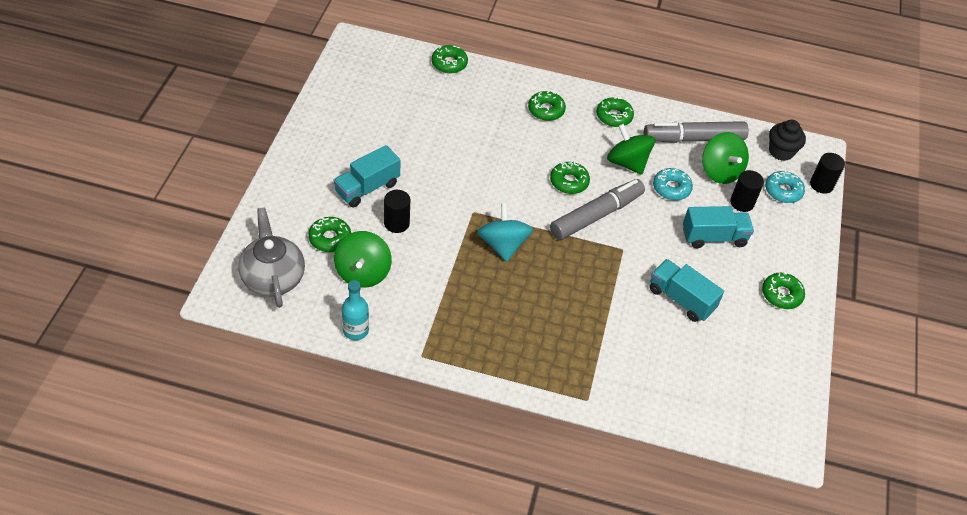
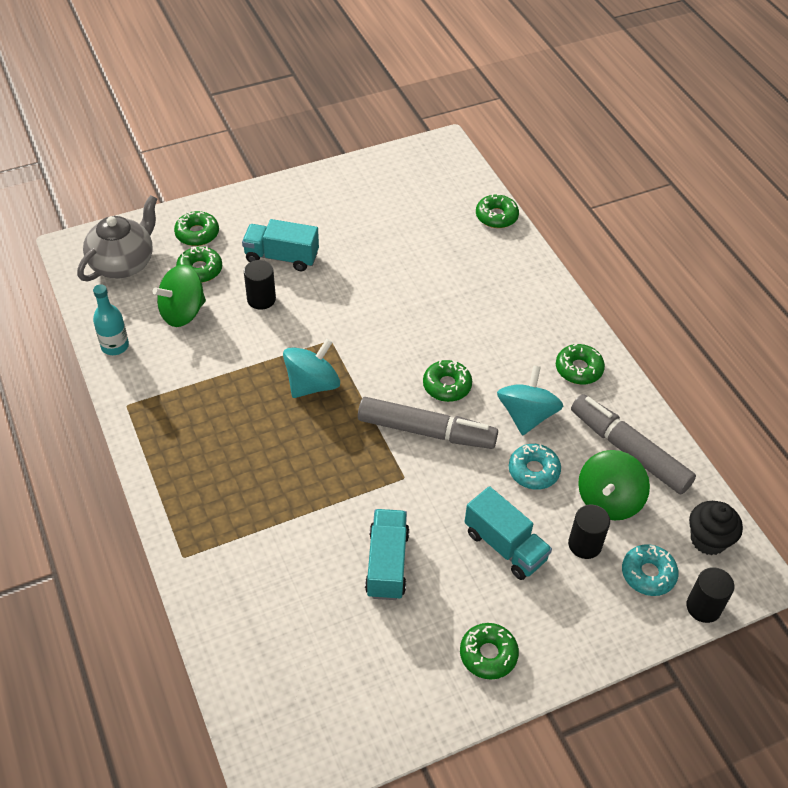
camera: 55 degrees right, 0 degrees up
(546, 110) = (522, 315): green donut -> green donut (197, 234)
(627, 163) = (526, 415): green spinning top -> turquoise spinning top

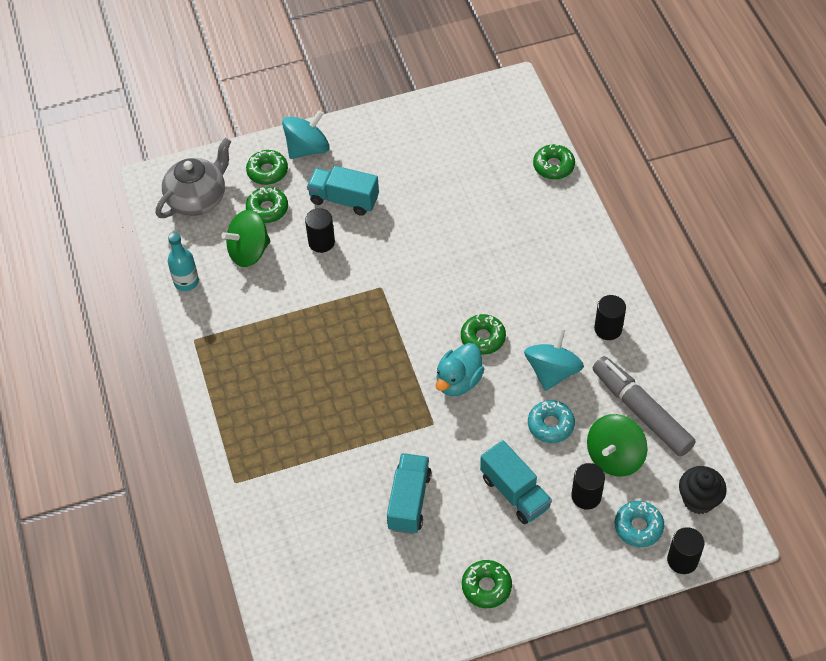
camera: 10 degrees right, 5 degrees up
(312, 384) = (360, 329): turquoise spinning top -> turquoise spinning top (307, 148)
(426, 431) = (458, 381): grey marker -> turquoise duck
(578, 369) = (608, 329): green donut -> black cylinder

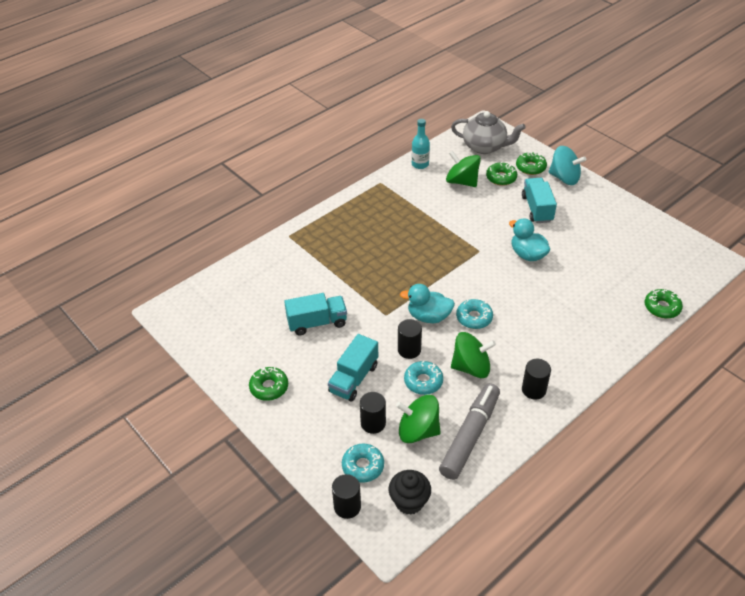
camera: 65 degrees right, 10 degrees down
(321, 242) = (494, 210): black cylinder -> black cylinder (409, 350)
(413, 244) = (527, 254): none -> turquoise duck
(483, 338) = (474, 318): green donut -> turquoise donut
(552, 371) = (471, 367): turquoise spinning top -> green spinning top

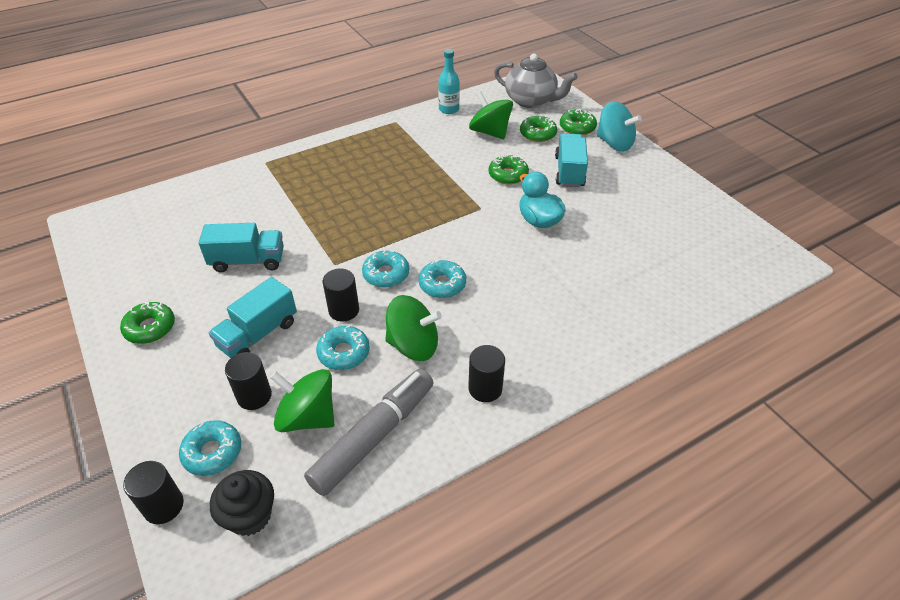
camera: 10 degrees right, 0 degrees up
(428, 316) = (386, 274): turquoise duck -> turquoise donut
(662, 307) = (696, 309): green donut -> green donut (508, 175)

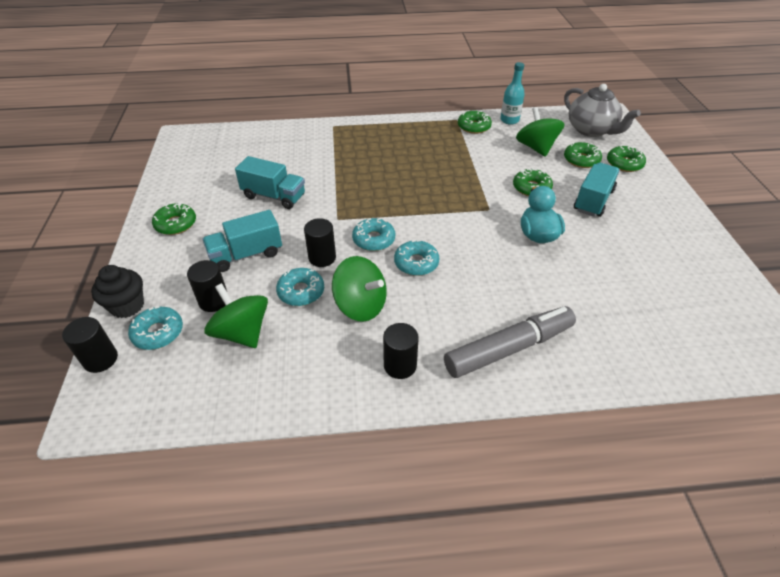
camera: 25 degrees right, 0 degrees up
(250, 516) = (152, 393): black cupcake -> black cupcake (127, 306)
(374, 436) = (282, 369): grey marker -> grey marker (509, 348)
(417, 125) = (473, 127): none -> green donut
(614, 143) = (655, 187): turquoise spinning top -> none

